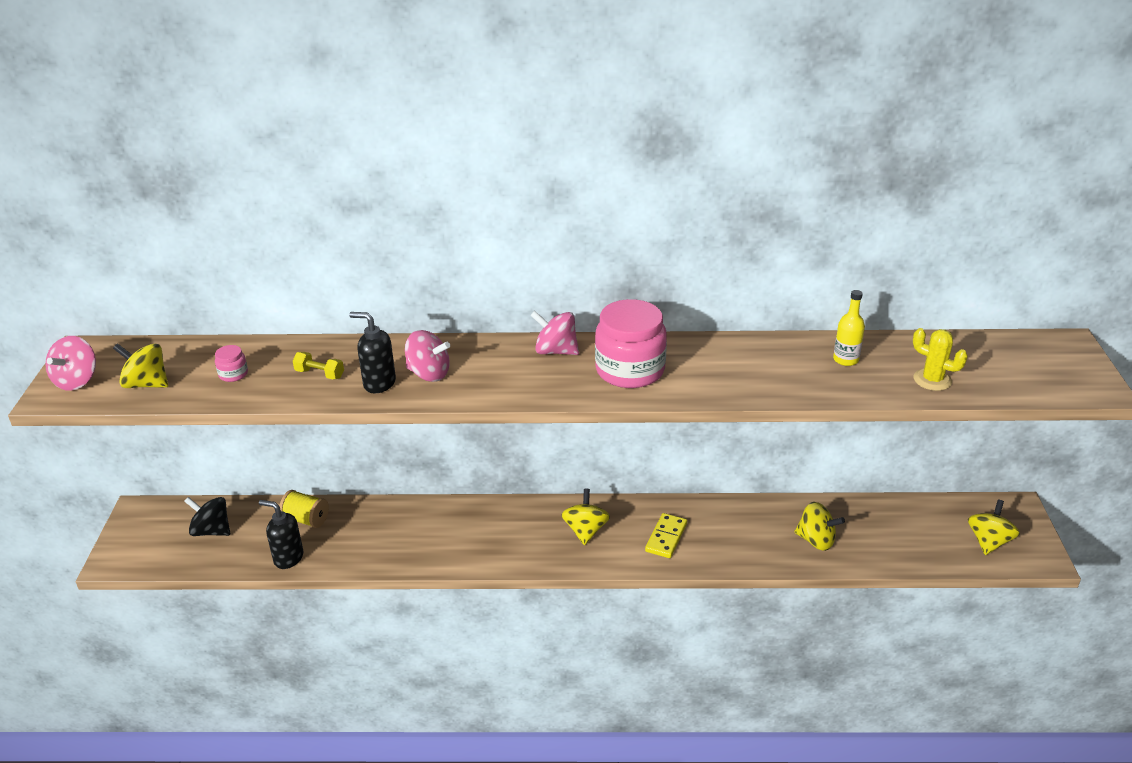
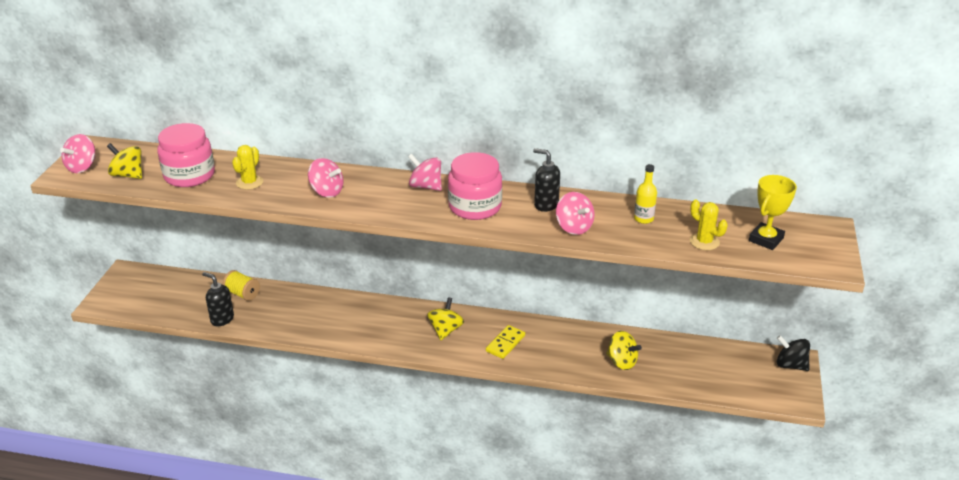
camera: 10 degrees right, 0 degrees up
(212, 531) = (173, 292): black spinning top -> black spinning top (790, 365)
(233, 374) = (189, 175): pink jar -> pink jar, size x2.37
(320, 374) = (249, 182): yellow dumbbell -> yellow cactus
(379, 383) = (289, 194): black soap dispenser -> black soap dispenser (546, 205)
(765, 382) = (574, 227): none -> pink spinning top
(988, 541) = (761, 382): yellow spinning top -> none
(1003, 367) = (765, 239): none -> yellow trophy

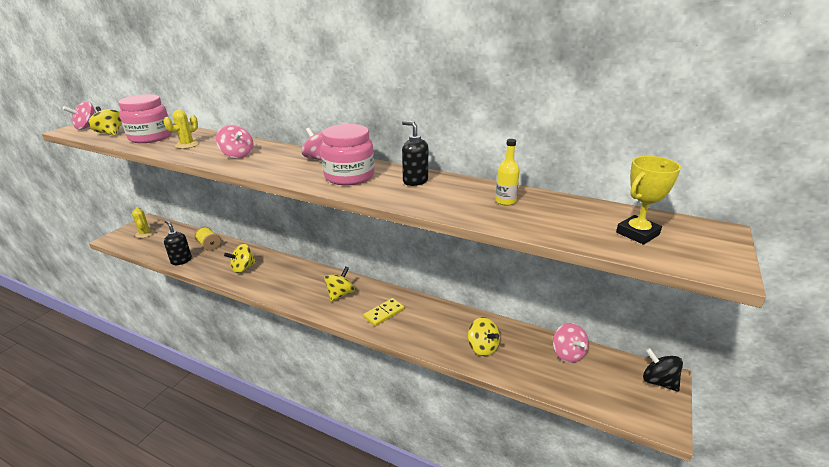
camera: 15 degrees right, 5 degrees down
(309, 317) = (243, 268): none -> yellow spinning top
(574, 227) = (430, 200): pink spinning top -> pink spinning top (568, 354)
(704, 242) = (563, 227): yellow cactus -> yellow cactus (145, 233)

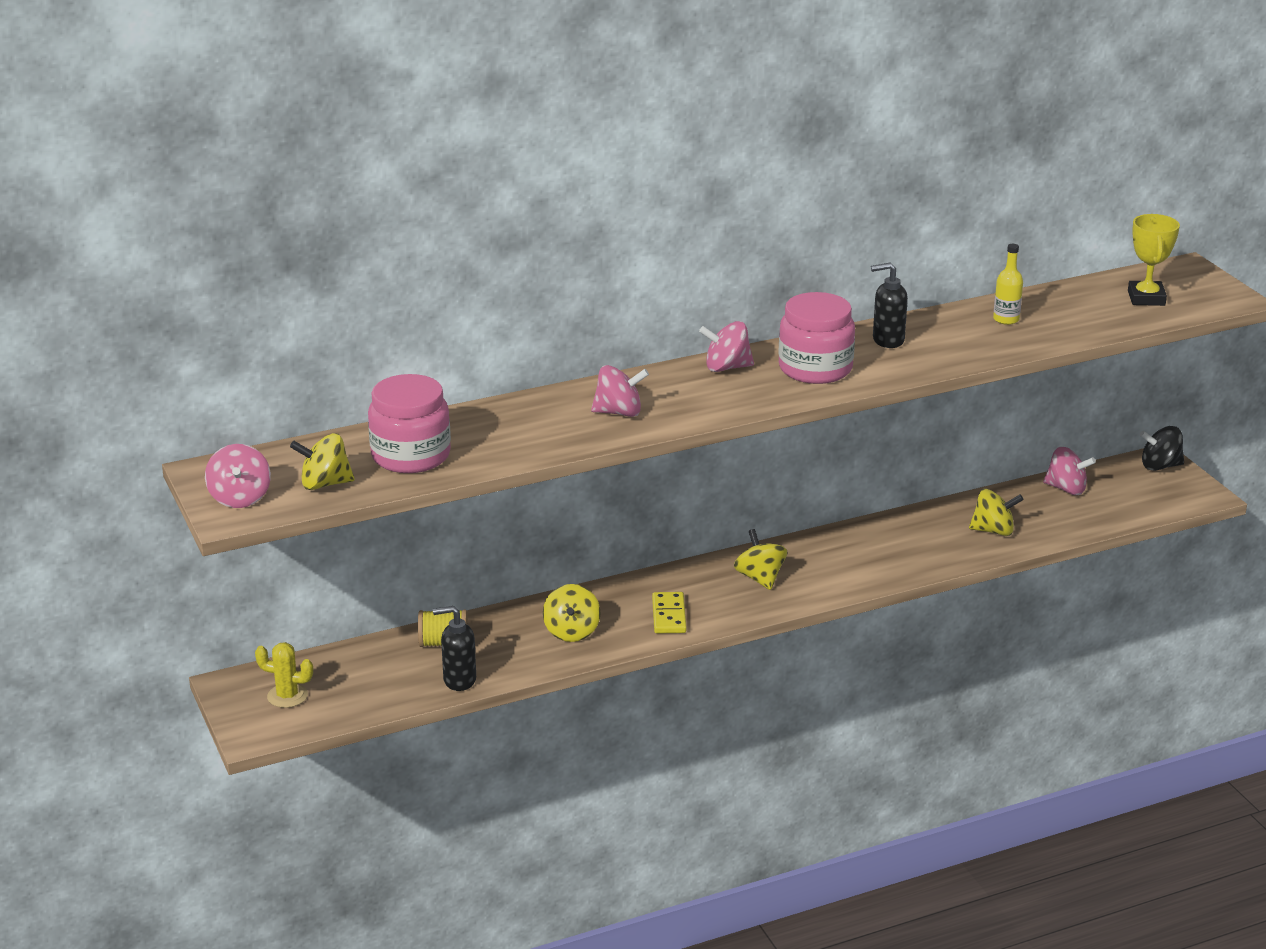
camera: 50 degrees left, 0 degrees up
(187, 145) = (505, 436): yellow cactus -> none
(384, 313) = (847, 564): yellow domino -> yellow domino (669, 615)

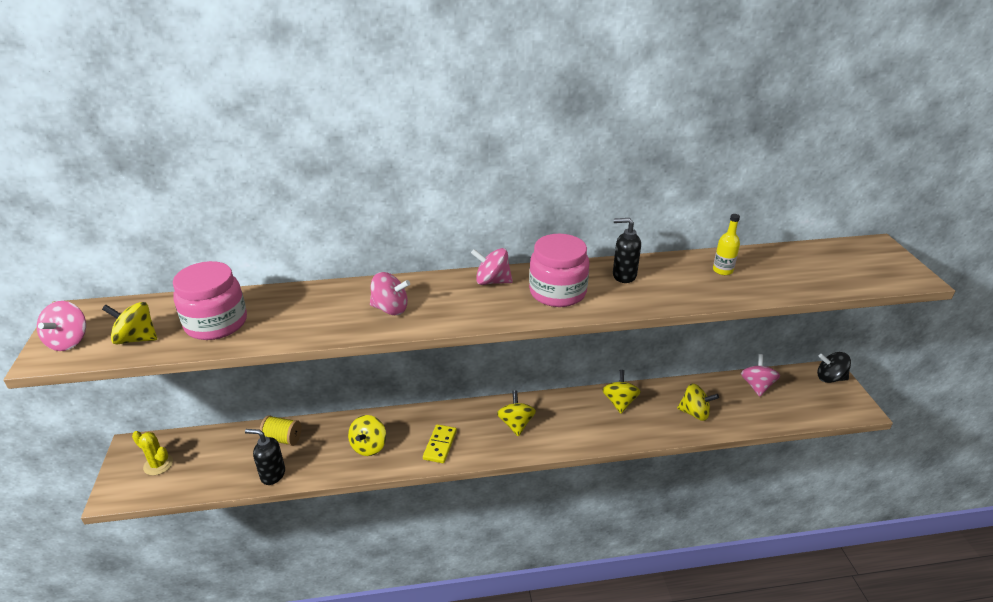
camera: 15 degrees right, 5 degrees up
(889, 534) = (619, 402): none -> yellow spinning top
(1066, 489) = (757, 386): pink spinning top -> pink spinning top turned 120 degrees counterclockwise
(1146, 298) = (841, 267): yellow trophy -> none

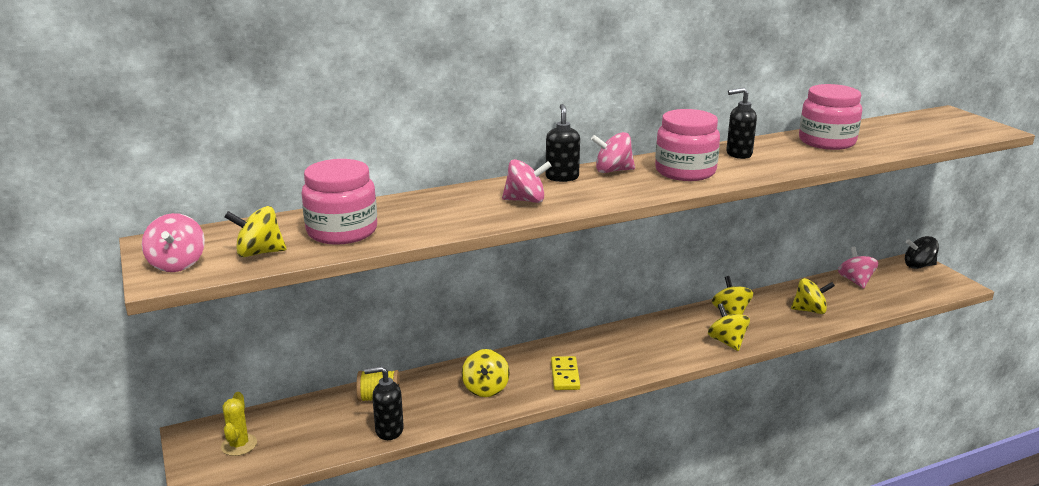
camera: 15 degrees left, 10 degrees down
(158, 464) = (239, 445): yellow cactus -> yellow cactus turned 75 degrees clockwise
(442, 283) = (562, 177): none -> black soap dispenser
(516, 424) = (635, 346): yellow spinning top -> yellow spinning top (727, 342)
(722, 270) = (827, 141): yellow bottle -> pink jar

